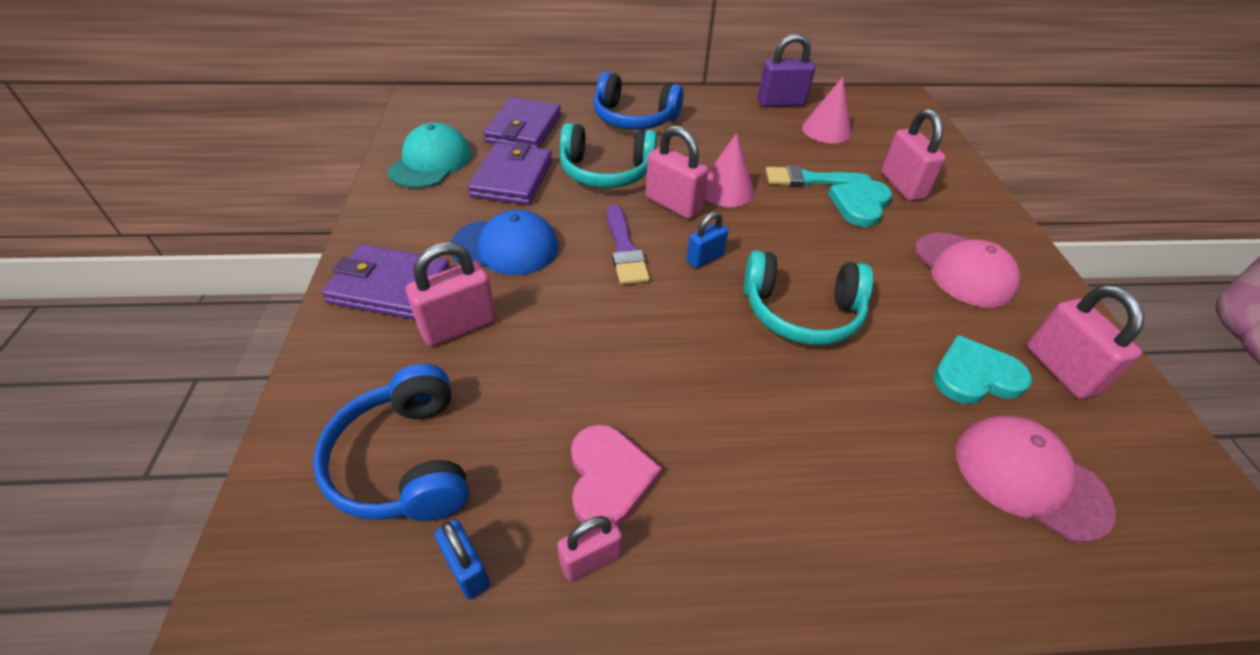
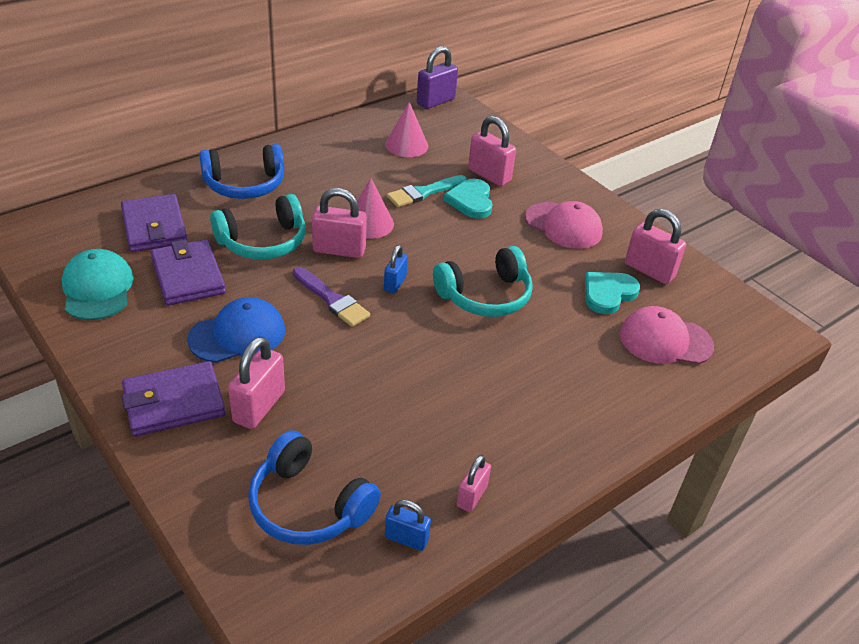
camera: 35 degrees left, 5 degrees down
(609, 478) = (446, 450): pink heart -> none
(781, 103) = (354, 130): purple padlock -> purple padlock (435, 101)

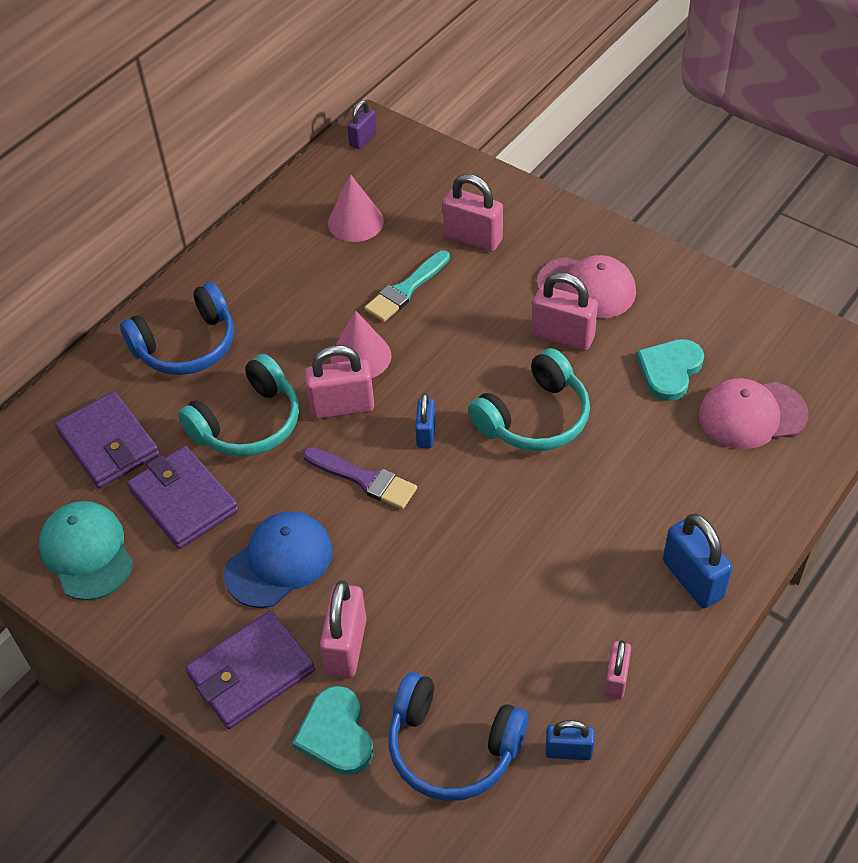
camera: 10 degrees left, 10 degrees up
(435, 101) = (363, 139): purple padlock -> purple padlock, size x0.61
(471, 201) = (466, 285): turquoise heart -> turquoise heart (336, 734)
(569, 441) = (692, 579): none -> blue padlock
(649, 270) = (705, 322): pink padlock -> pink padlock (563, 336)

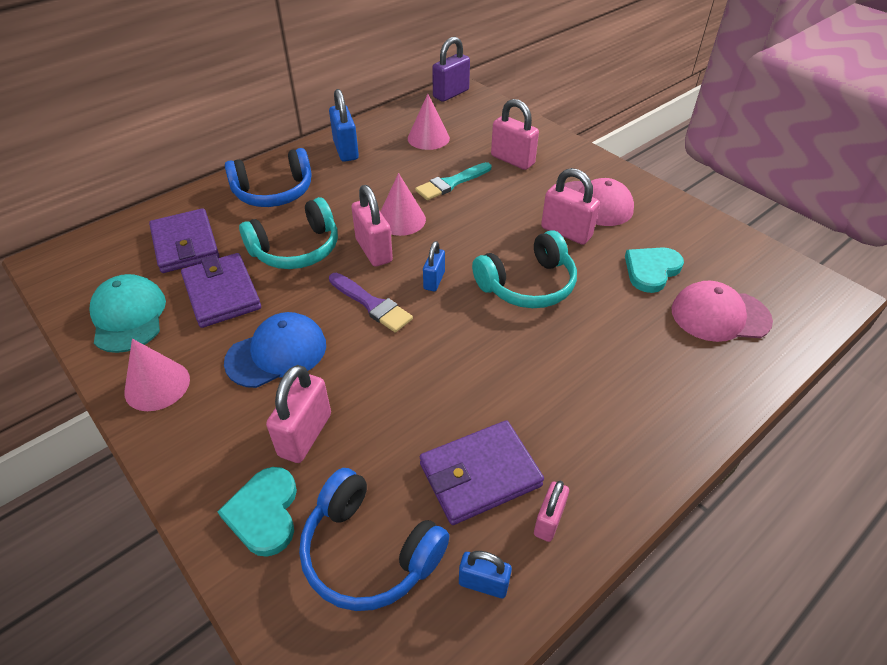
camera: 10 degrees right, 5 degrees down
(162, 627) = (157, 385): none -> pink cone
(251, 672) = (213, 439): purple wallet -> purple wallet (480, 474)
(342, 407) = (374, 250): pink padlock -> pink padlock turned 60 degrees clockwise
(363, 139) = (451, 94): purple padlock -> purple padlock, size x1.65
(692, 579) = (643, 442): blue padlock -> blue padlock (346, 150)

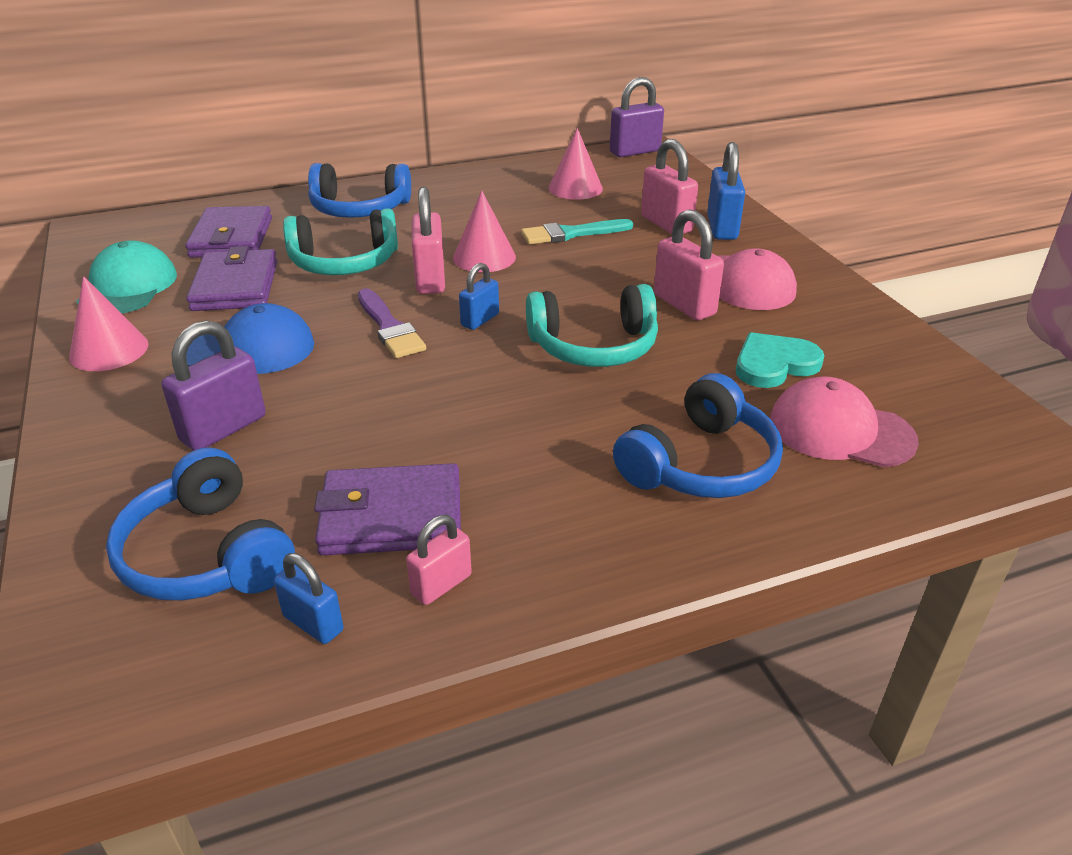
camera: 20 degrees right, 10 degrees down
(264, 513) = (126, 487): turquoise heart -> none
(305, 435) = (223, 429): pink padlock -> purple padlock
(346, 150) = (468, 185): blue padlock -> blue padlock (722, 228)
(652, 367) = (700, 464): none -> blue headphones

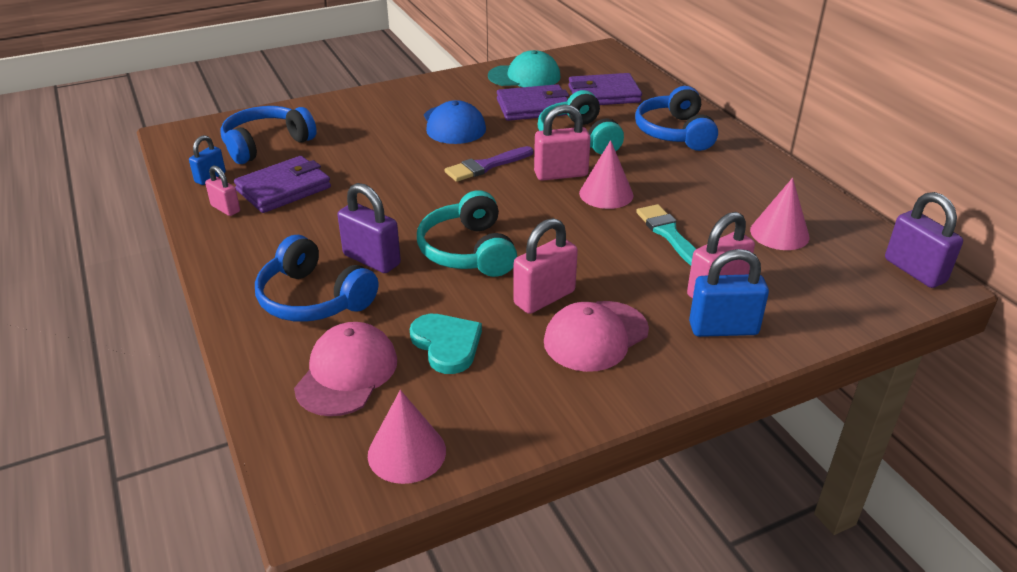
camera: 85 degrees right, 0 degrees up
(109, 350) = (449, 86): pink cone -> pink cone (406, 452)
(223, 429) = (370, 131): purple padlock -> purple padlock (371, 260)
(391, 516) = (284, 189): purple wallet -> purple wallet turned 60 degrees clockwise
(480, 320) = (502, 199): blue padlock -> none

